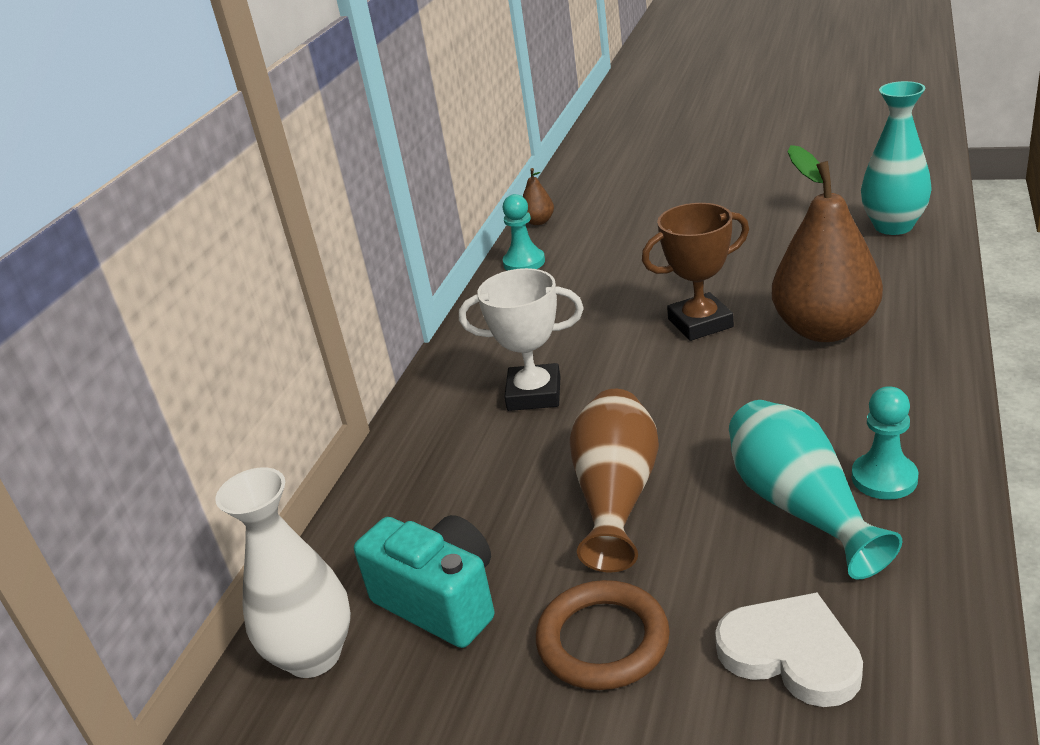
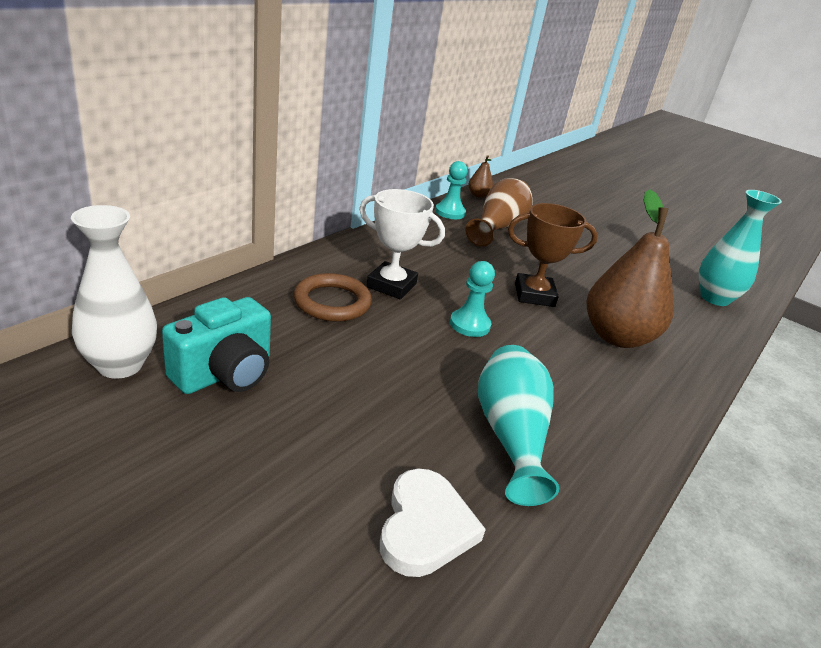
camera: 10 degrees right, 0 degrees up
(440, 601) = (225, 374): turquoise camera -> turquoise camera turned 75 degrees clockwise
(603, 640) = (305, 450): brown ring -> brown ring (332, 302)
(616, 496) = (391, 368): brown vase -> brown vase (498, 227)
(791, 654) = (425, 527): white heart -> white heart turned 45 degrees clockwise
(884, 478) = (585, 447): turquoise pawn -> turquoise pawn (469, 325)

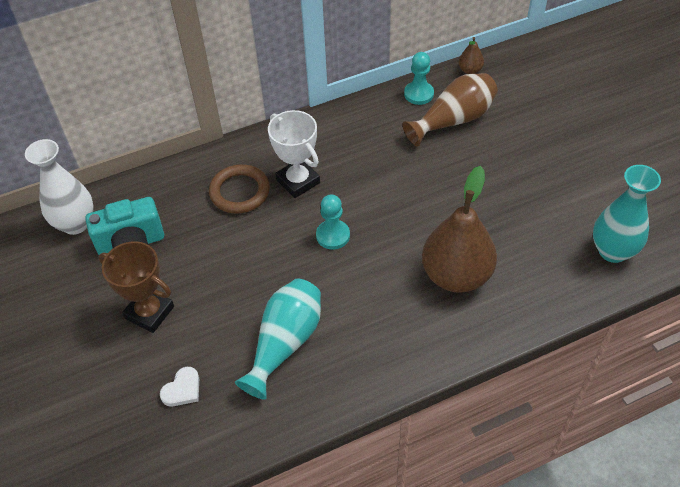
camera: 35 degrees right, 20 degrees up
(425, 527) = (182, 389): white heart -> white heart, size x0.60
(534, 295) = (418, 213): brown trophy -> brown trophy (149, 312)

